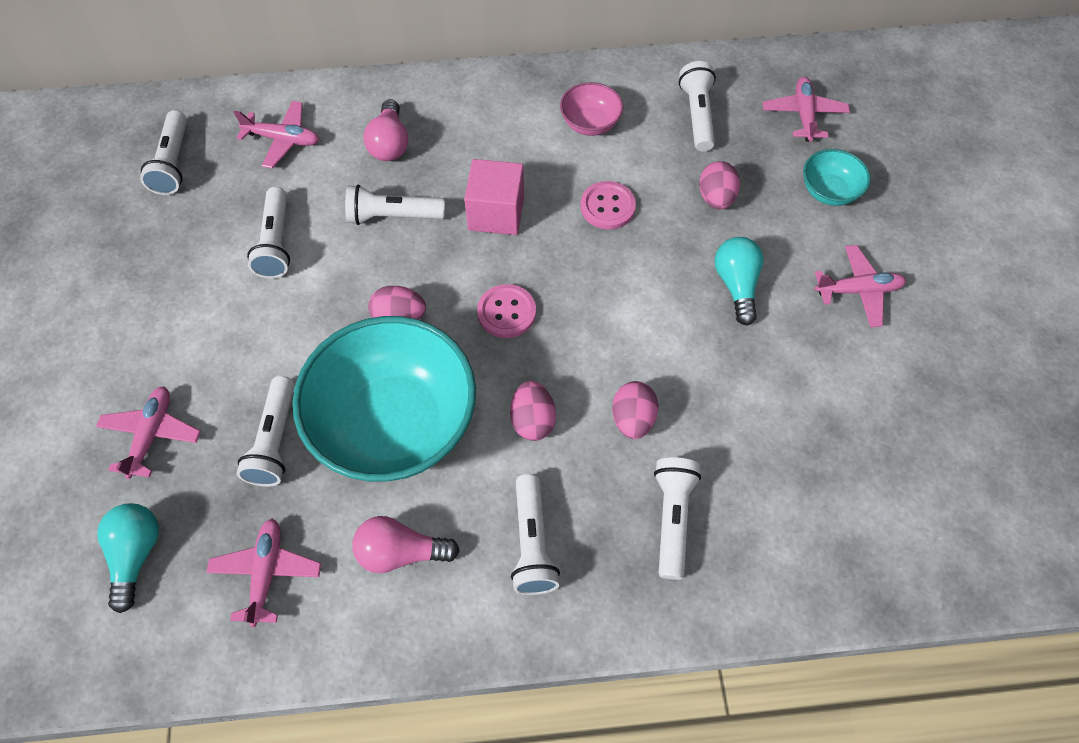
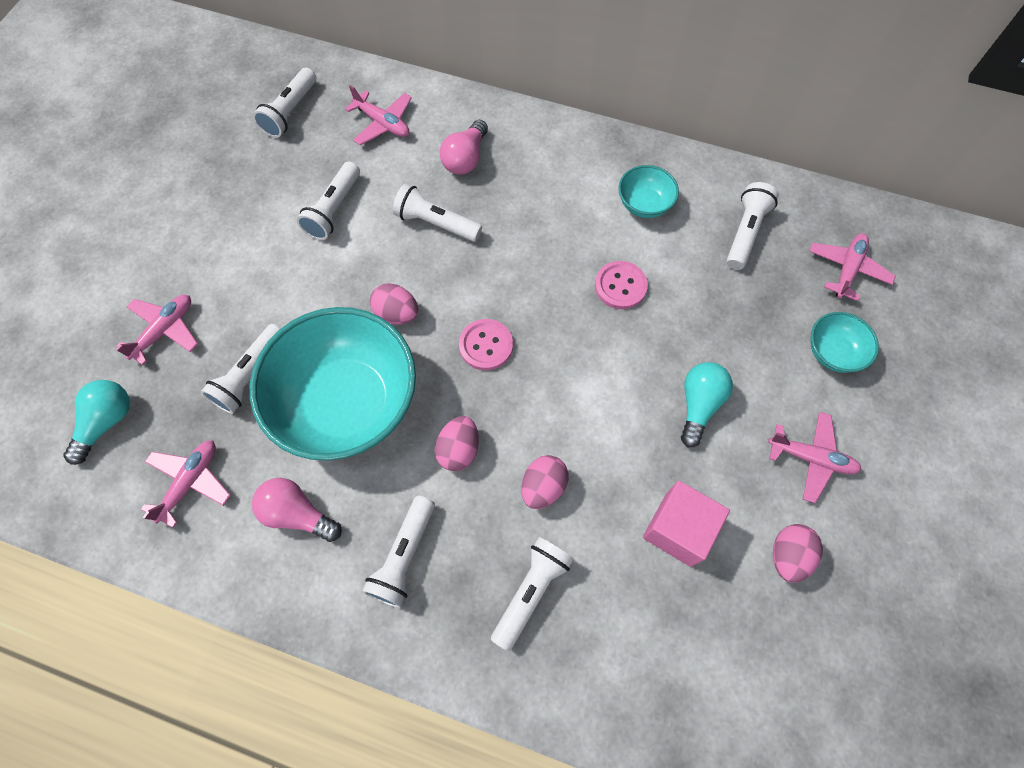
camera: 25 degrees right, 5 degrees up
(496, 213) = (522, 254): pink cube -> pink cube (678, 529)
(590, 124) = (644, 204): pink bowl -> turquoise bowl
(716, 198) = (722, 317): pink egg -> pink egg (788, 556)

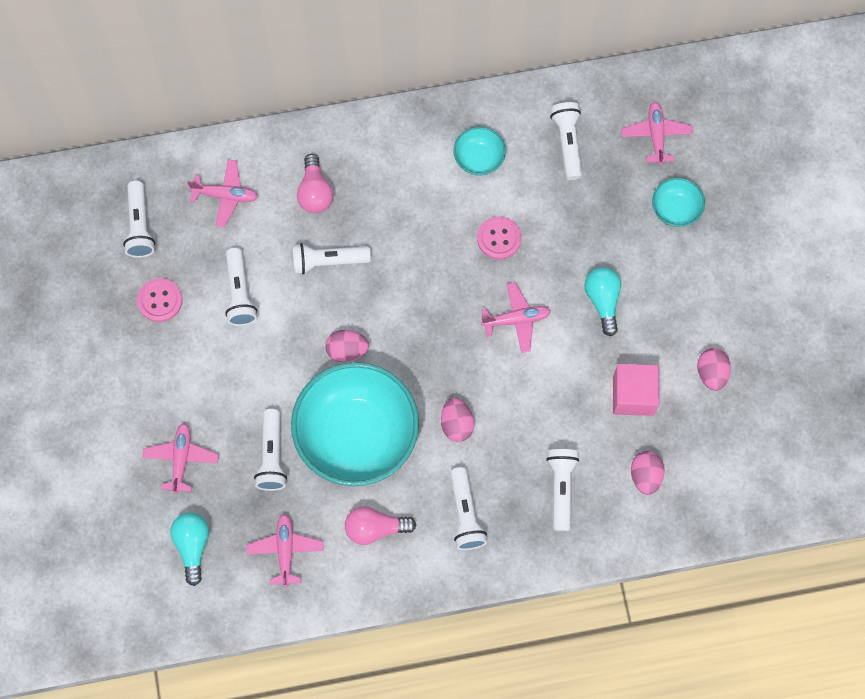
camera: 30 degrees left, 5 degrees up
(486, 345) = (428, 339): pink button -> pink button (160, 301)
(543, 487) = (529, 417): pink egg -> pink egg (645, 476)
(811, 458) = (696, 298): pink plane -> pink plane (516, 320)

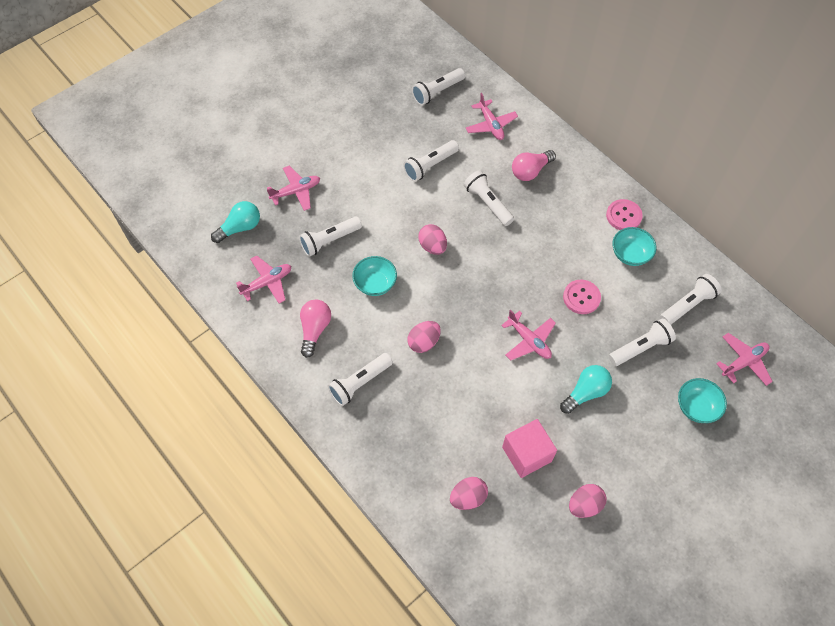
camera: 60 degrees right, 10 degrees down
(160, 301) = (395, 127): pink button -> pink button (623, 216)
(357, 436) = (375, 284): turquoise bowl -> turquoise bowl, size x0.44
(375, 528) = (315, 329): pink light bulb -> pink light bulb turned 45 degrees clockwise
(561, 488) = (419, 440): white flashlight -> white flashlight (640, 348)

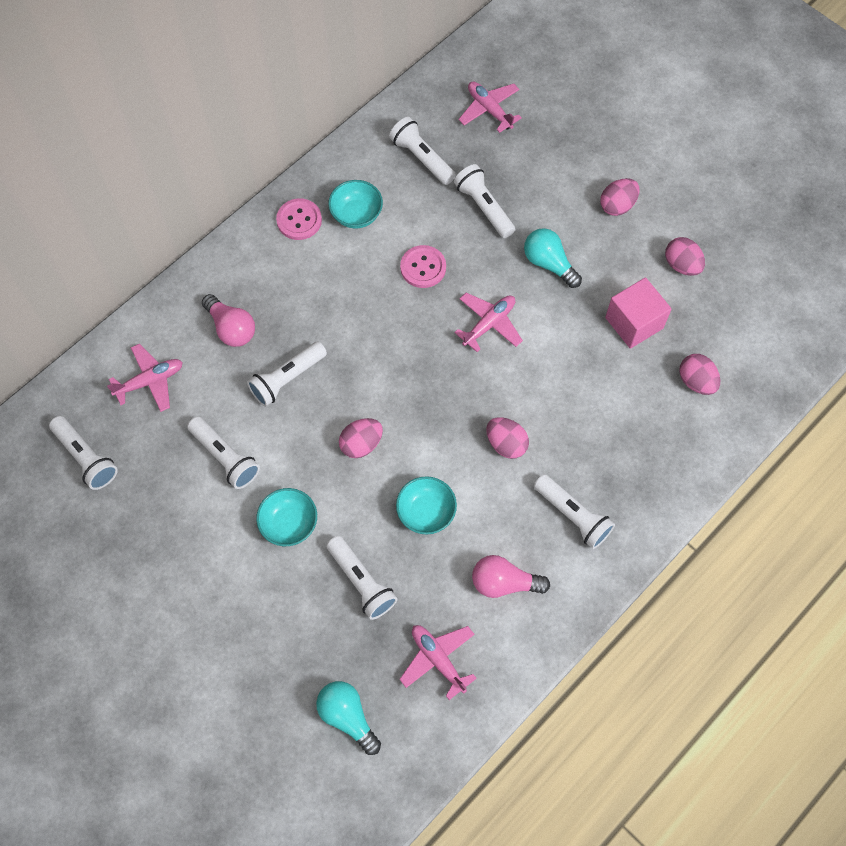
camera: 95 degrees left, 5 degrees up
(296, 191) = (278, 643): pink plane -> none
(646, 457) = (617, 205): none -> pink egg
(696, 407) = (550, 157): turquoise bowl -> turquoise bowl (289, 524)

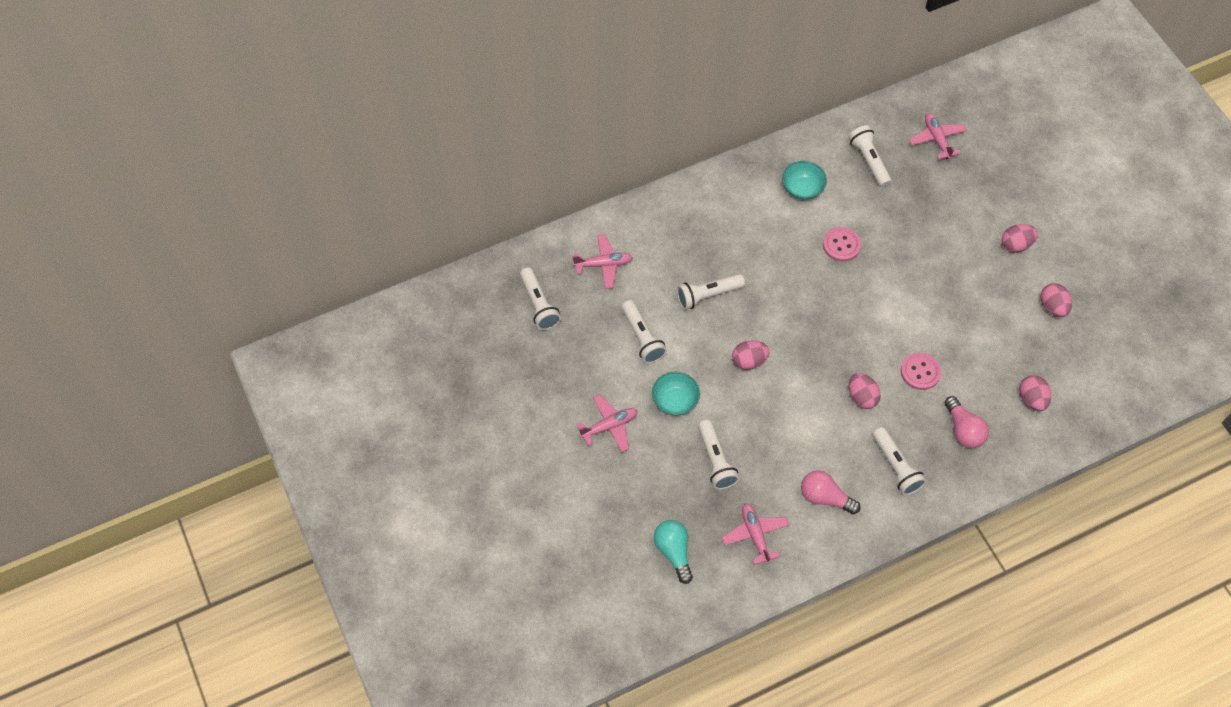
camera: 20 degrees right, 5 degrees down
(231, 328) = (677, 245): pink light bulb -> pink light bulb (963, 430)
(299, 220) = (755, 180): pink button -> pink button (920, 372)
(426, 512) = (782, 427): turquoise bowl -> none
(484, 207) = (906, 214): white flashlight -> none
(489, 324) = (879, 303): pink plane -> pink plane (609, 426)
(549, 263) = (943, 272): turquoise light bulb -> none
(634, 323) = (997, 339): pink cube -> none

